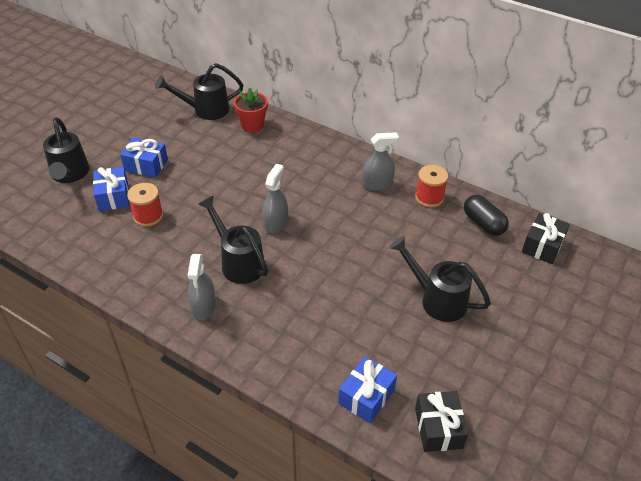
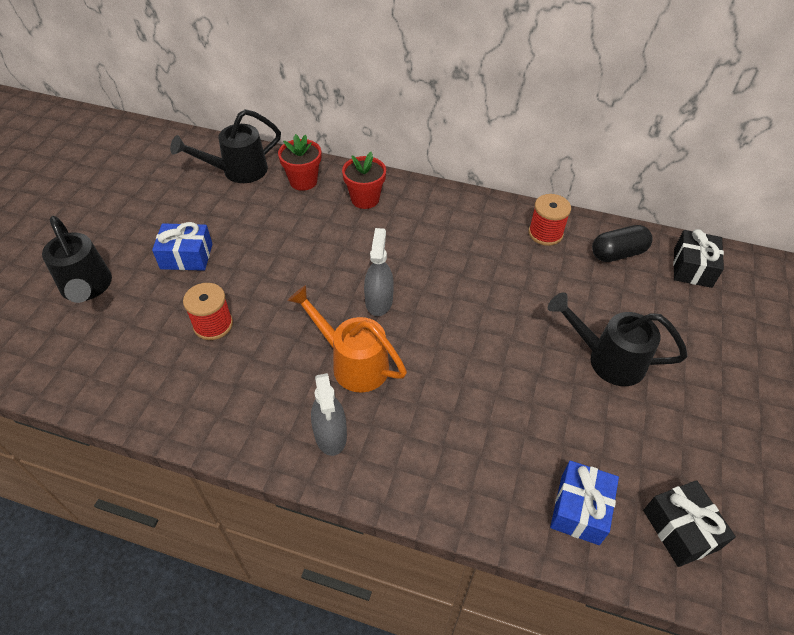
camera: 15 degrees left, 5 degrees up
(113, 197) = (157, 307): blue gift -> none
(239, 262) = (353, 363): black watering can -> orange watering can
(295, 147) = (365, 199): none -> red flower pot
(377, 184) = (479, 228): grey spray bottle -> none
(483, 223) = (618, 253): black capsule -> black capsule turned 60 degrees counterclockwise

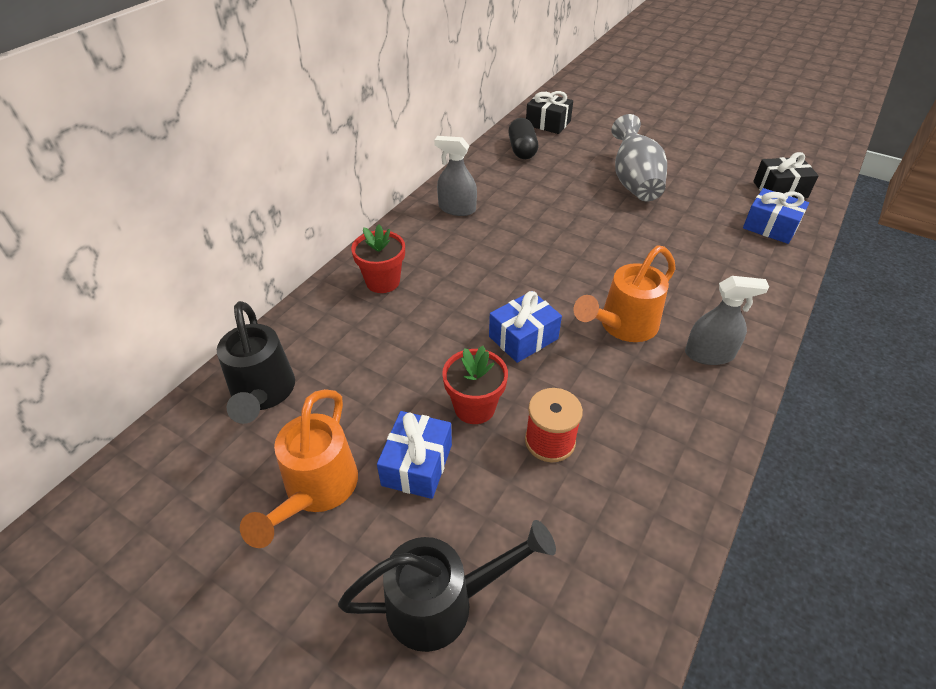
camera: 75 degrees left, 5 degrees down
(164, 215) = (316, 491): none -> orange watering can
(303, 181) = (322, 329): red flower pot -> red flower pot (474, 407)
(321, 294) = (523, 337): none -> blue gift
(379, 301) = (543, 295): grey spray bottle -> grey spray bottle (457, 209)
(545, 233) = (485, 178): red spool -> none
(607, 359) = (634, 182): black watering can -> grey vase

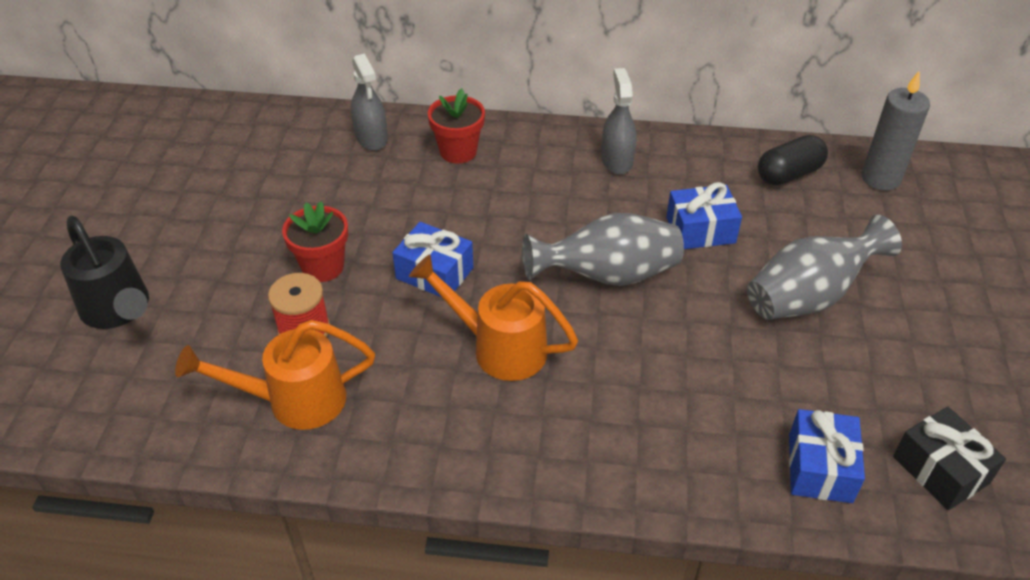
camera: 65 degrees right, 0 degrees up
(263, 394) = (280, 139): black watering can -> none
(316, 491) = (196, 206): orange watering can -> orange watering can (294, 401)
(417, 465) = (243, 252): blue gift -> blue gift (700, 230)
(548, 123) = (880, 178): black gift -> grey candle
(574, 251) = (608, 275): none -> grey vase
(709, 354) = (495, 435): grey spray bottle -> grey spray bottle (371, 138)

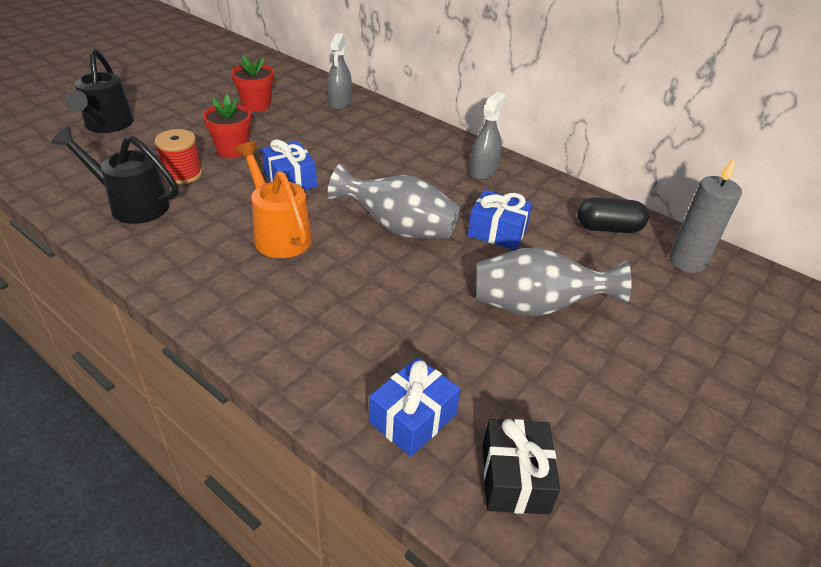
camera: 30 degrees right, 5 degrees down
(294, 401) = (132, 204): orange watering can -> black watering can
(458, 151) = (383, 128): red flower pot -> red flower pot (256, 105)

